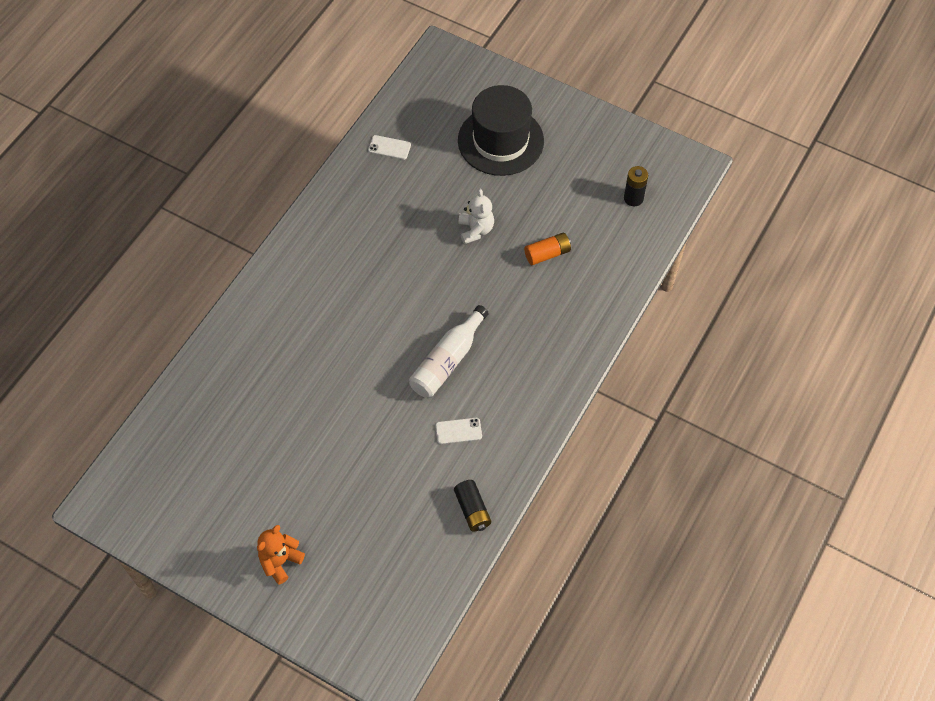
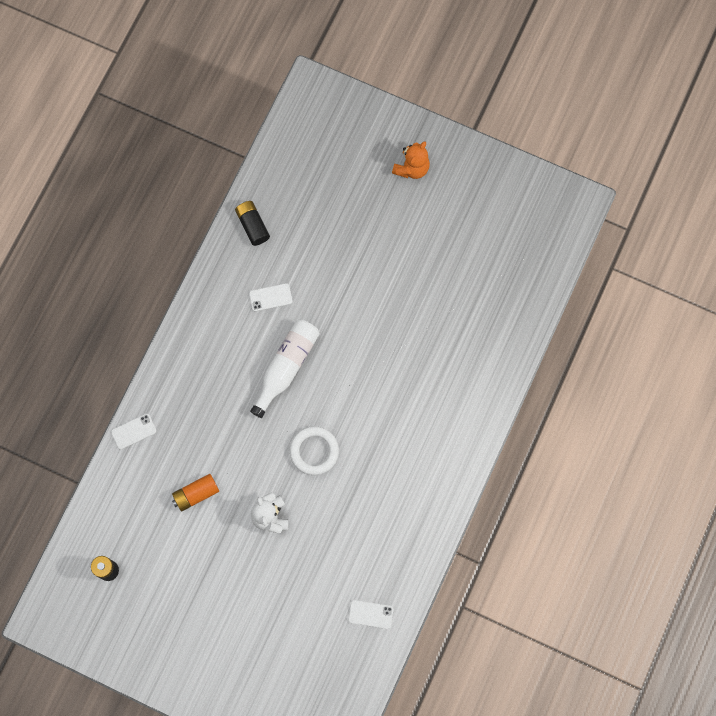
camera: 175 degrees right, 15 degrees up
(427, 282) = (314, 451): none -> white ring
(500, 141) = (251, 634): black hat -> none
(609, 313) = (133, 431): none -> white phone

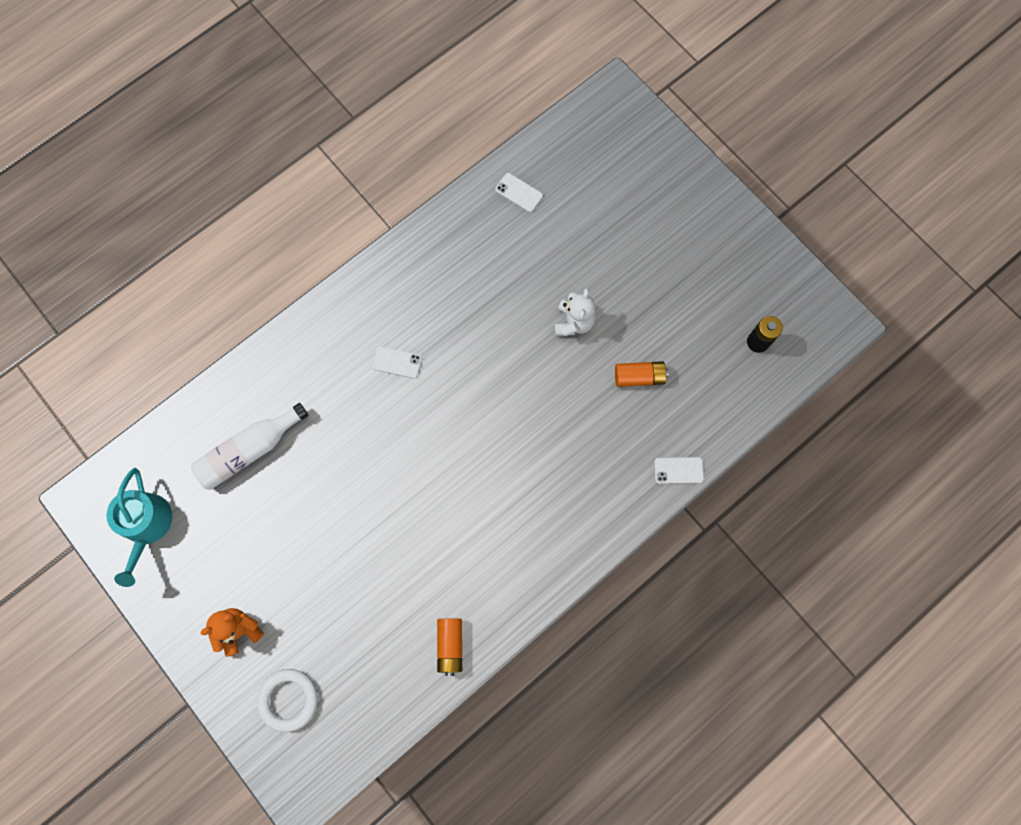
camera: 155 degrees left, 0 degrees up
(253, 225) = (450, 645): black battery -> orange battery
(270, 297) = (469, 550): white phone -> white phone (397, 362)
(286, 367) = (487, 465): white bottle -> white bottle (249, 450)
(314, 451) = (500, 366): white ring -> white ring (288, 699)
(521, 207) = (147, 526): none -> turquoise watering can

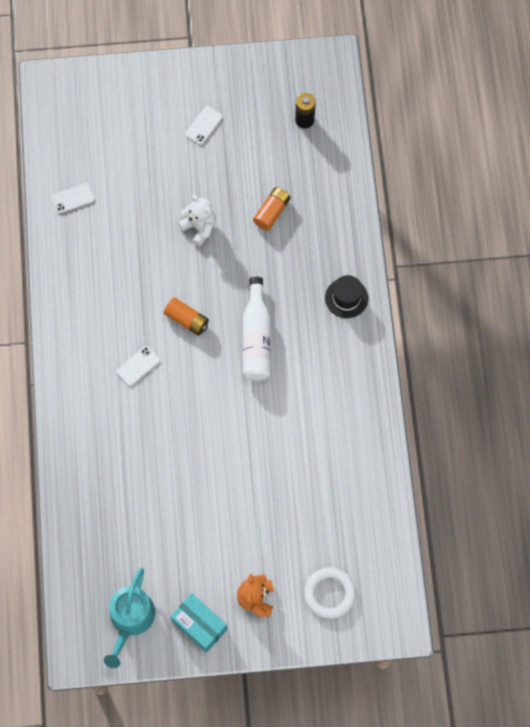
camera: 55 degrees left, 5 degrees down
(147, 526) = (130, 619): turquoise watering can -> turquoise watering can turned 75 degrees clockwise
(180, 594) = (199, 625): none -> turquoise box
(249, 450) = (127, 511): white bottle -> white bottle (256, 338)
(450, 645) = (368, 460): orange battery -> orange battery (187, 320)
(603, 508) = (346, 298): none -> black hat
(678, 470) = (355, 232): white phone -> white phone (204, 125)

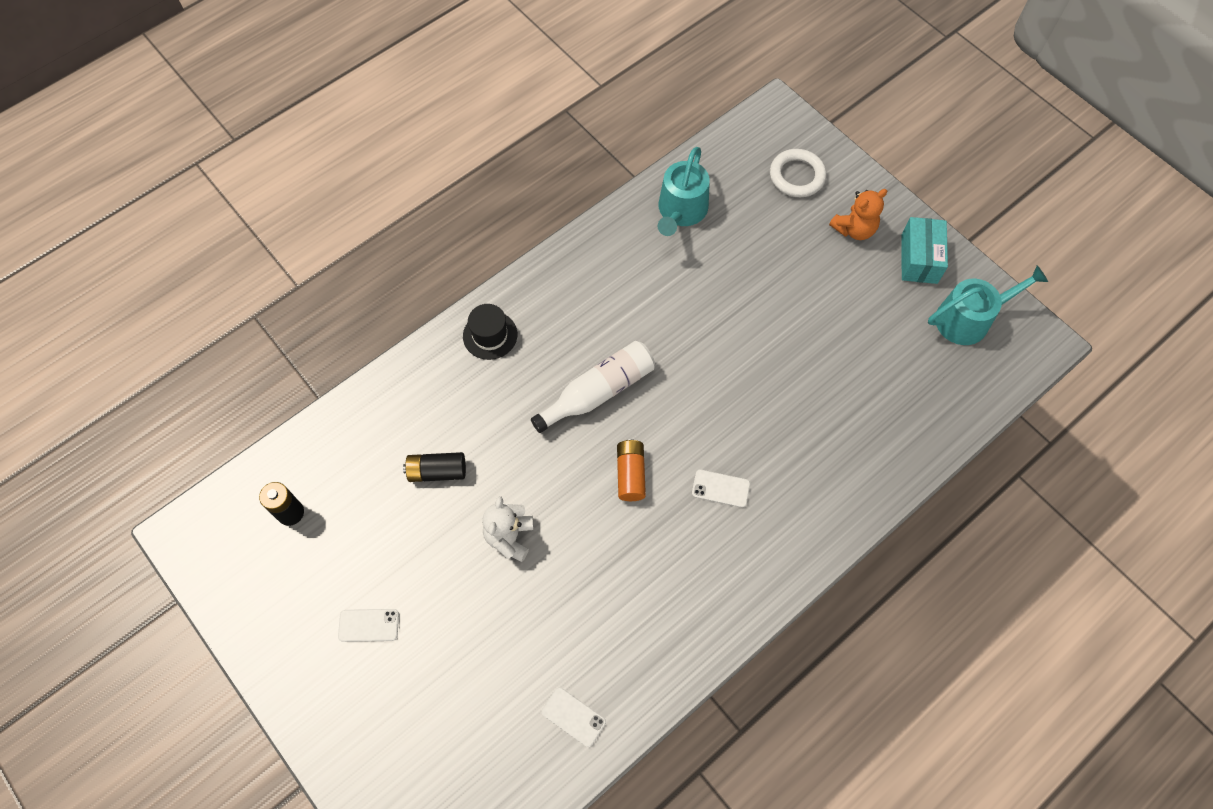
camera: 125 degrees left, 5 degrees down
(272, 212) = (437, 471): orange battery -> black battery
(357, 487) = (681, 211): none -> turquoise watering can

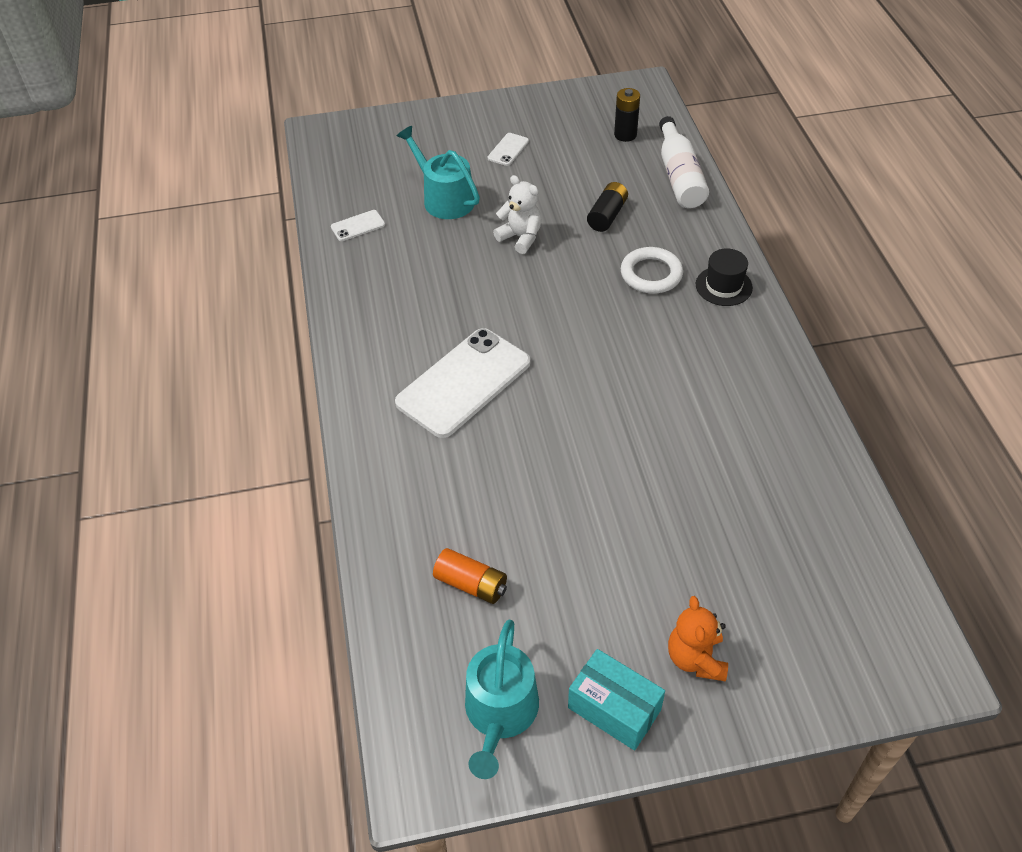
camera: 120 degrees right, 15 degrees down
(598, 392) = (617, 337): white bottle -> white bottle (679, 176)
(630, 474) = (521, 328): orange battery -> orange battery (471, 584)
(681, 211) = (806, 491): turquoise watering can -> turquoise watering can (444, 199)
(720, 488) = (464, 383): white phone -> white phone, size x2.34
(797, 176) = (809, 638): white ring -> white ring (651, 274)

